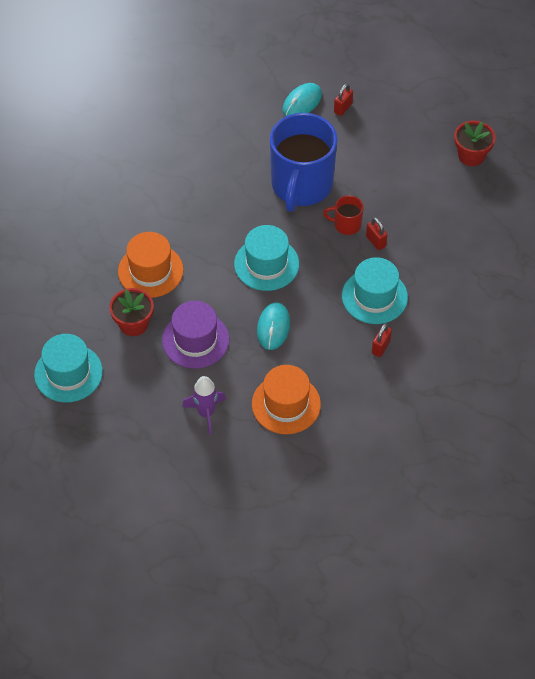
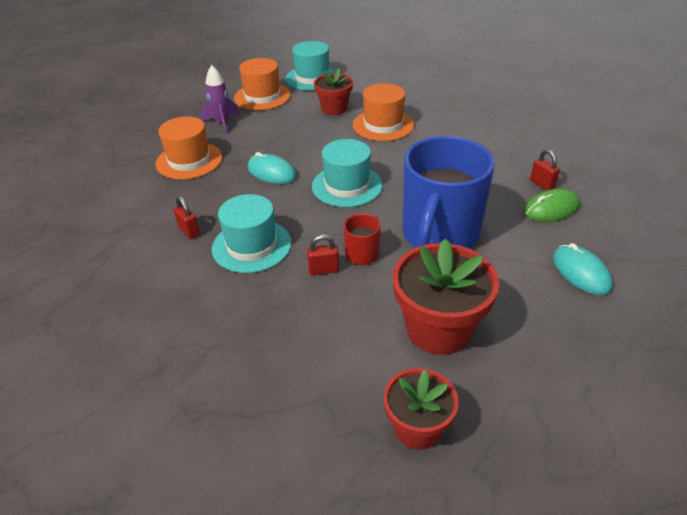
camera: 115 degrees right, 15 degrees down
(133, 403) = (262, 96): none -> orange hat
(195, 340) = (294, 132): purple hat -> none
(234, 126) = (551, 209): none -> green mouse
(301, 185) = (439, 235): blue mug -> blue mug turned 105 degrees counterclockwise
(343, 108) = (561, 308): red padlock -> red padlock (542, 184)
(395, 164) = (438, 329): none -> red flower pot

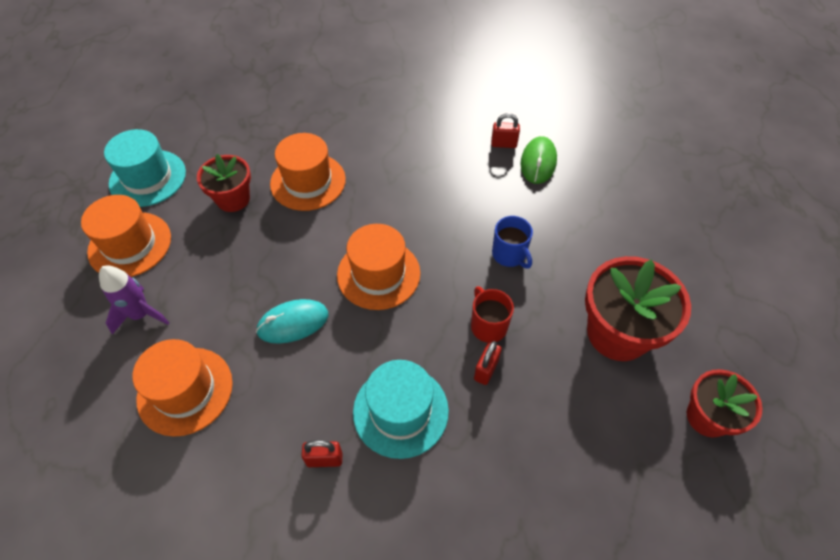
camera: 55 degrees left, 15 degrees up
(347, 186) = (378, 274): turquoise hat -> orange hat
(439, 235) = (509, 255): blue mug -> blue mug, size x0.43
(581, 272) = (620, 202): turquoise mouse -> none

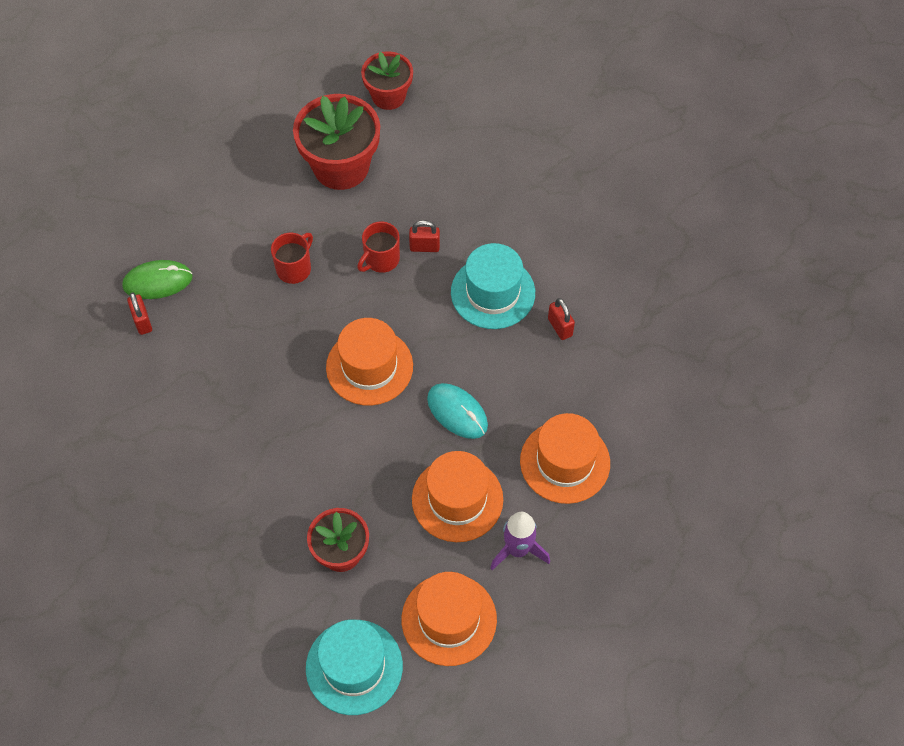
camera: 115 degrees left, 5 degrees up
(308, 182) = (282, 489): orange hat -> orange hat (457, 499)
(509, 255) = (294, 268): blue mug -> red mug

